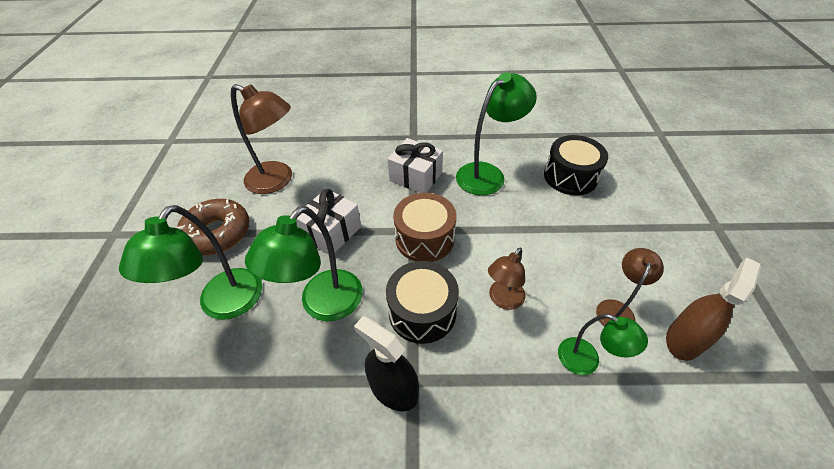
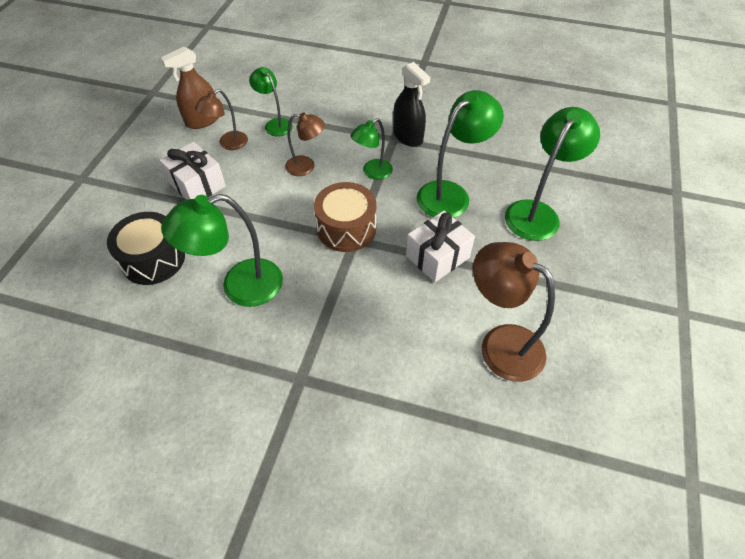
camera: 165 degrees left, 5 degrees up
(217, 233) = (561, 284): brown donut -> none
(415, 177) = (325, 304): white gift -> white gift (197, 185)
(422, 312) = (372, 172): black drum -> green lamp
(503, 300) = (306, 166): brown lamp -> brown lamp turned 45 degrees clockwise

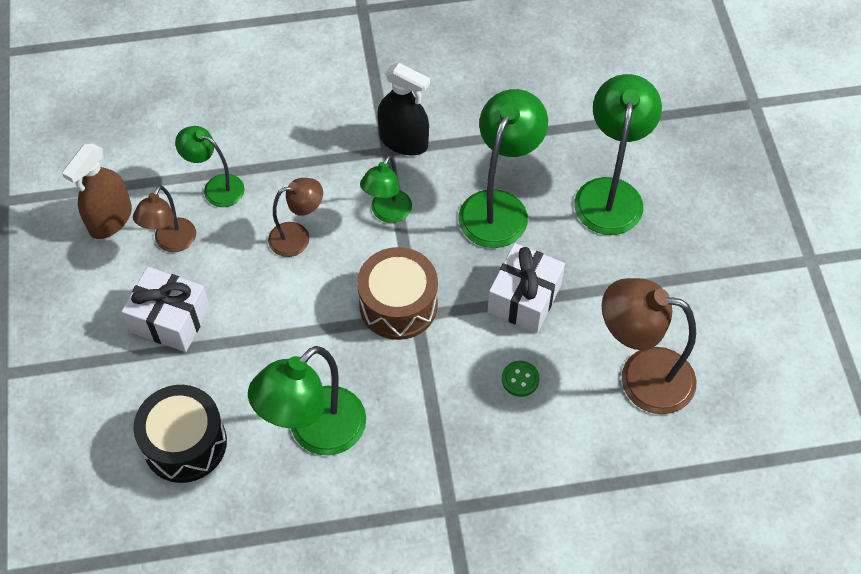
camera: 25 degrees left, 5 degrees up
(404, 309) = (520, 379): none -> green button

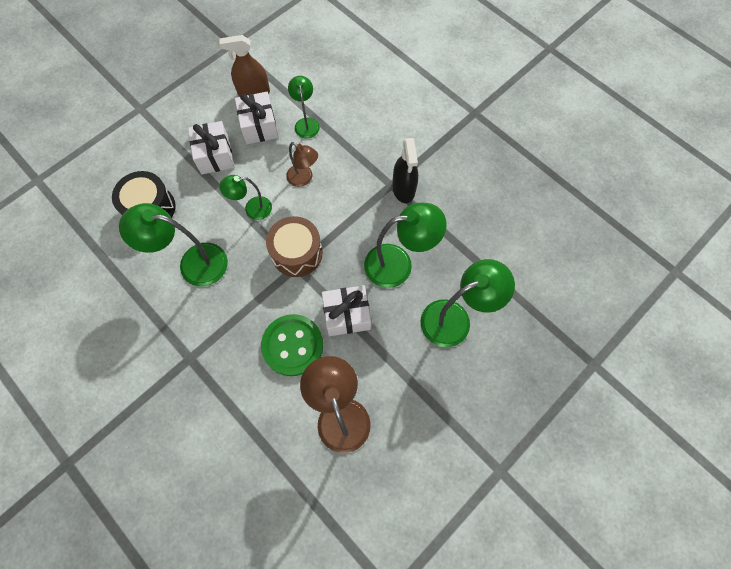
camera: 55 degrees right, 10 degrees up
(171, 243) = (259, 126): brown lamp -> white gift
(387, 213) = (350, 211): green lamp -> green lamp (252, 209)
(520, 379) = (292, 345): green button -> green button, size x2.41

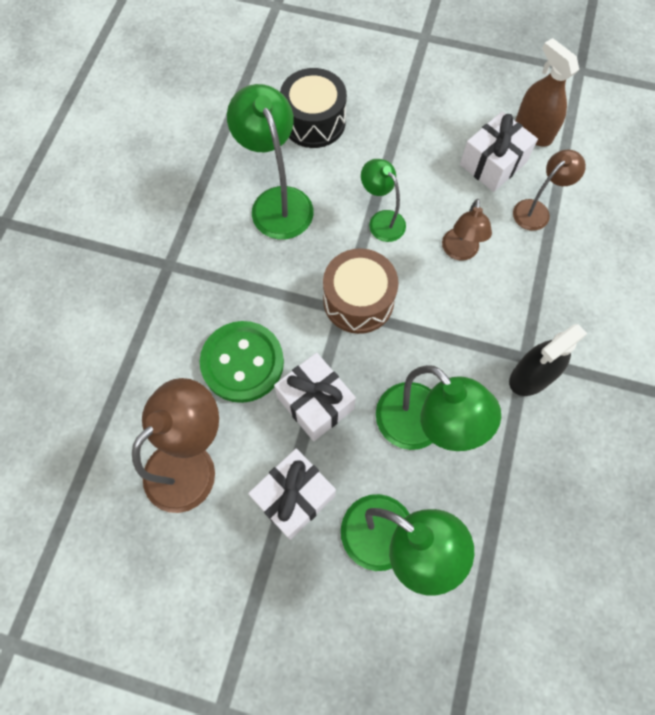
camera: 60 degrees right, 0 degrees up
(215, 155) = (421, 142): white gift -> white gift (294, 497)
(306, 123) = (536, 210): green lamp -> brown lamp

